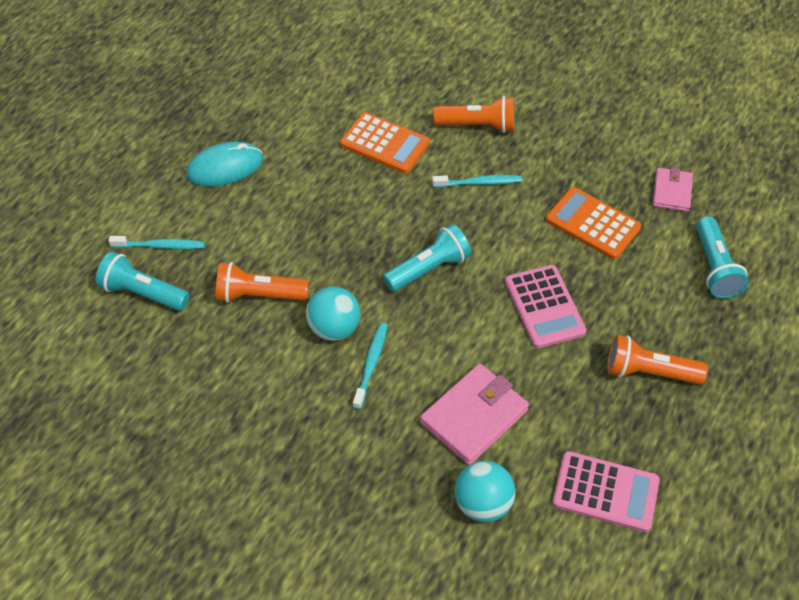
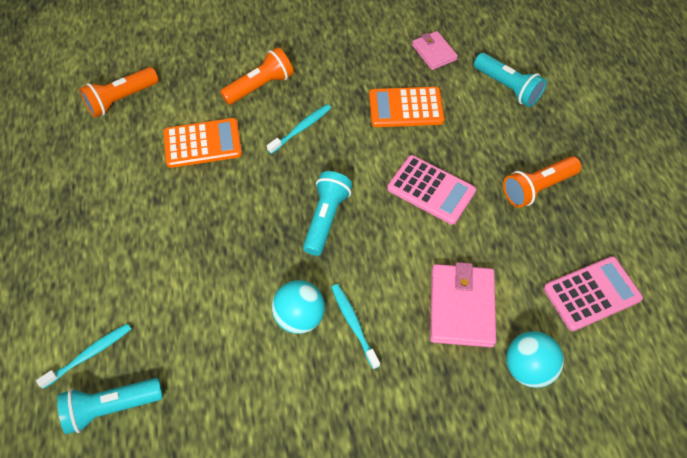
camera: 40 degrees left, 5 degrees up
(225, 167) = (86, 247): turquoise mouse -> none
(259, 295) = (214, 334): orange flashlight -> orange flashlight (121, 99)

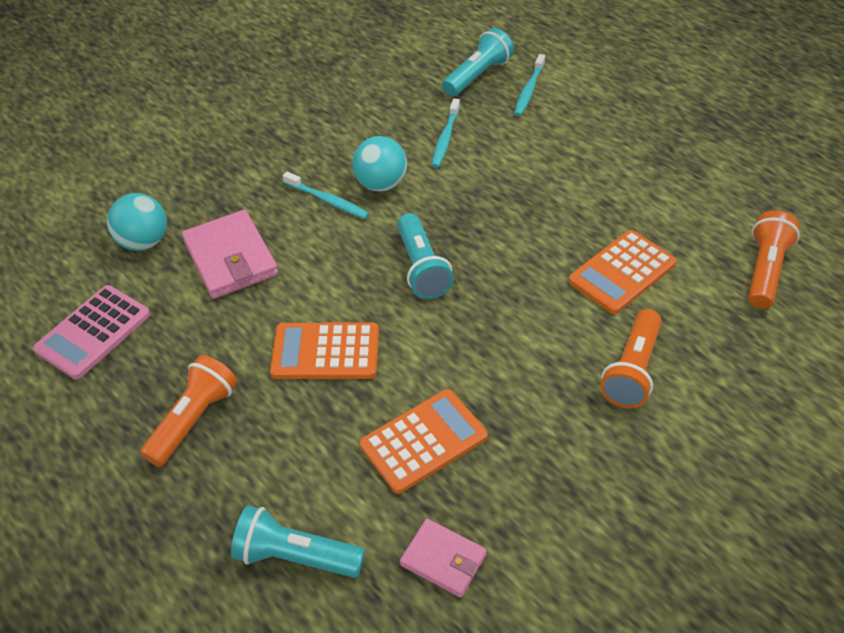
camera: 150 degrees right, 10 degrees down
(301, 128) = (531, 344): turquoise toothbrush -> turquoise toothbrush (445, 138)
(431, 190) = (325, 352): pink calculator -> orange calculator

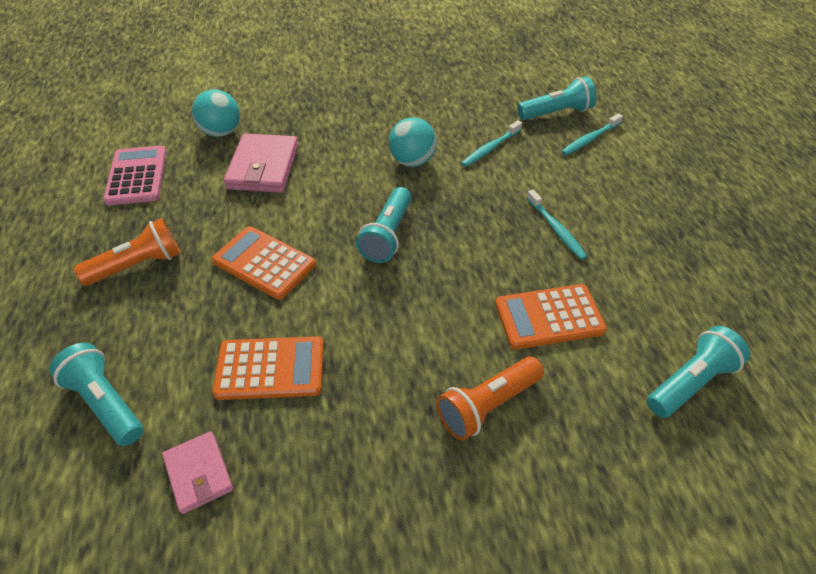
camera: 30 degrees right, 0 degrees up
(93, 332) = (137, 176): pink calculator -> pink calculator turned 105 degrees clockwise
(328, 201) = (364, 157): turquoise toothbrush -> turquoise toothbrush (556, 229)
(765, 270) = (690, 382): orange flashlight -> turquoise flashlight

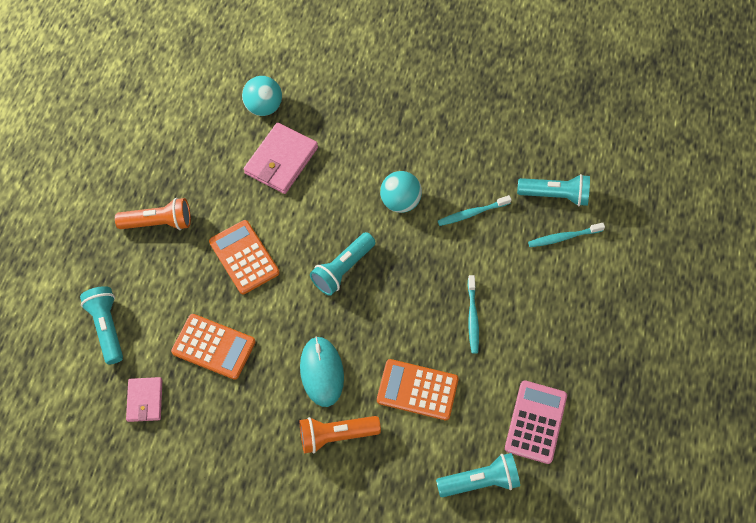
camera: 25 degrees right, 15 degrees up
(137, 176) = (184, 132): pink calculator -> pink calculator (535, 422)
(425, 343) = (321, 372): none -> turquoise mouse

